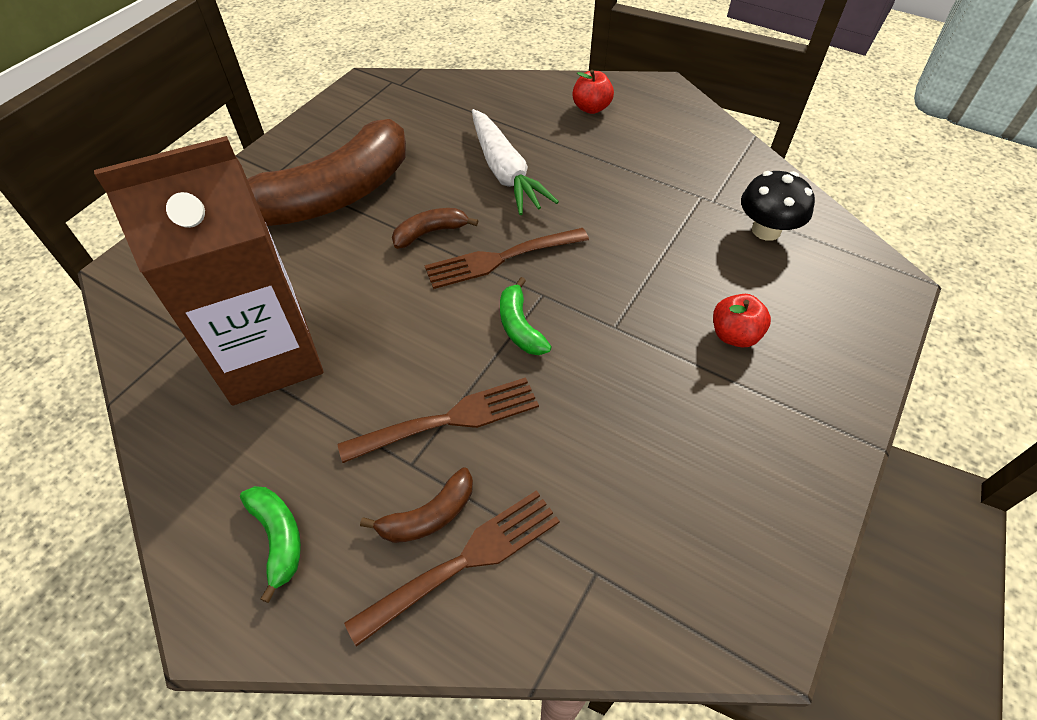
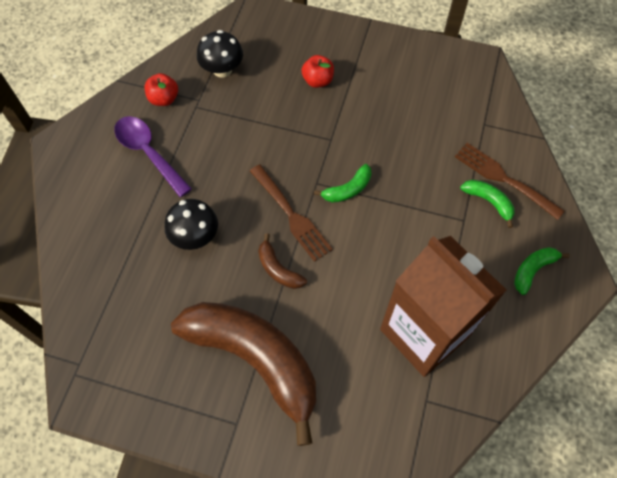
camera: 105 degrees left, 10 degrees up
(429, 515) = (488, 202): brown banana -> green banana
(449, 420) = (429, 209): brown fork -> none
(505, 171) = (195, 236): white carrot -> black mushroom
(591, 108) = (97, 191): red apple -> red apple (164, 99)
(634, 149) = (149, 153): none -> purple spoon

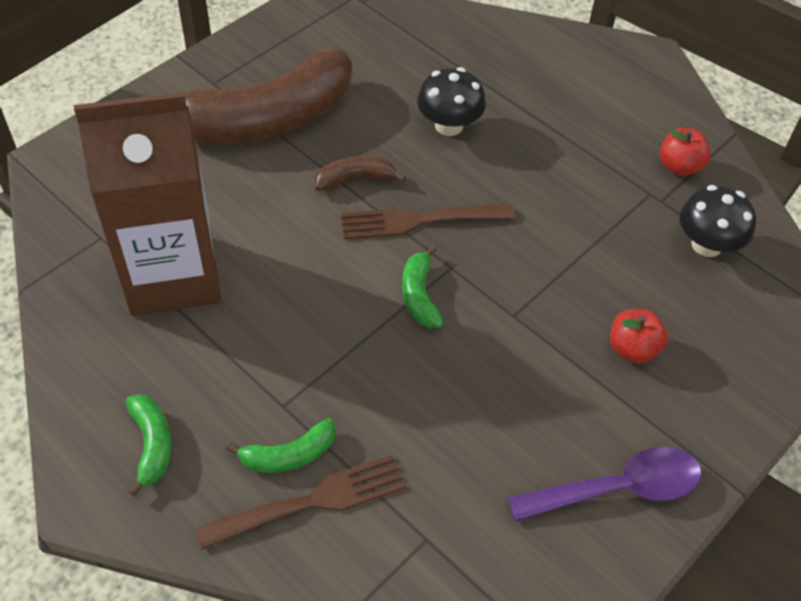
camera: 115 degrees right, 10 degrees down
(149, 153) = (595, 125): purple spoon -> purple spoon (617, 489)

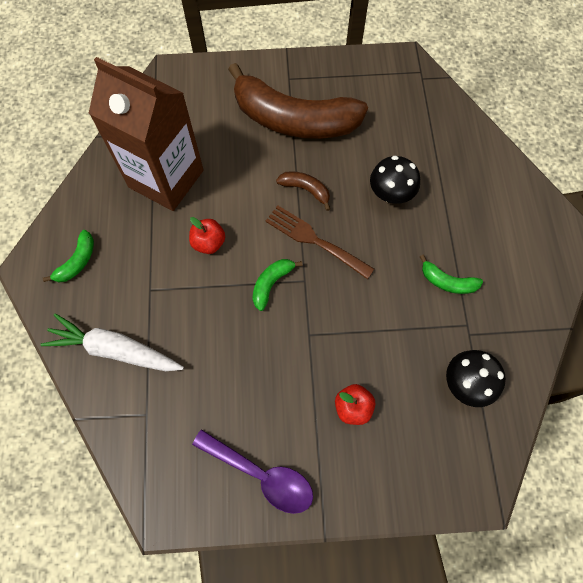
camera: 45 degrees right, 15 degrees up
(289, 455) = (128, 317): green banana -> green banana (447, 282)
(311, 502) = (115, 350): brown fork -> white carrot
(679, 166) = (505, 322): red apple -> red apple (209, 243)

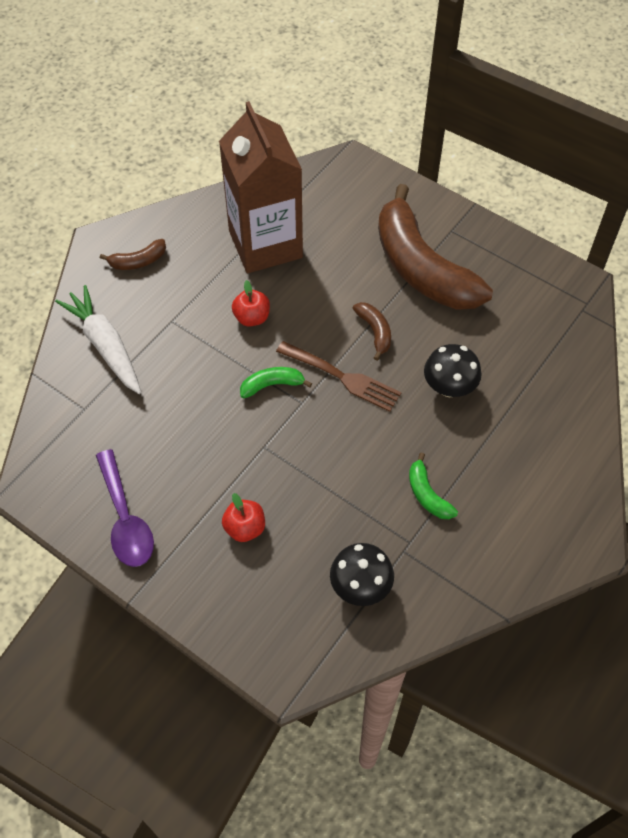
camera: 40 degrees right, 10 degrees down
(77, 261) = (138, 261): green banana -> brown banana
(315, 240) = (342, 377): brown fork -> brown fork turned 135 degrees clockwise

